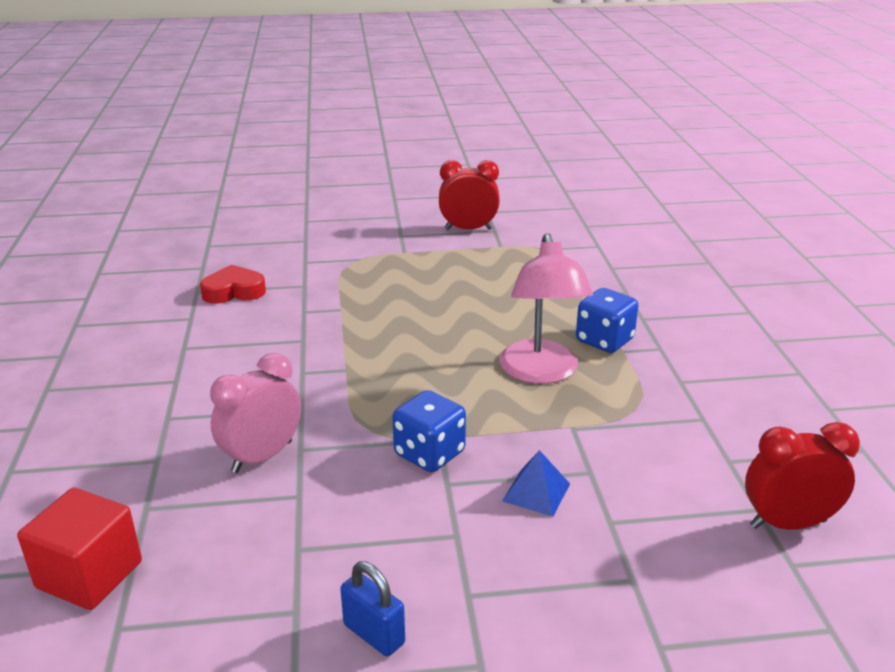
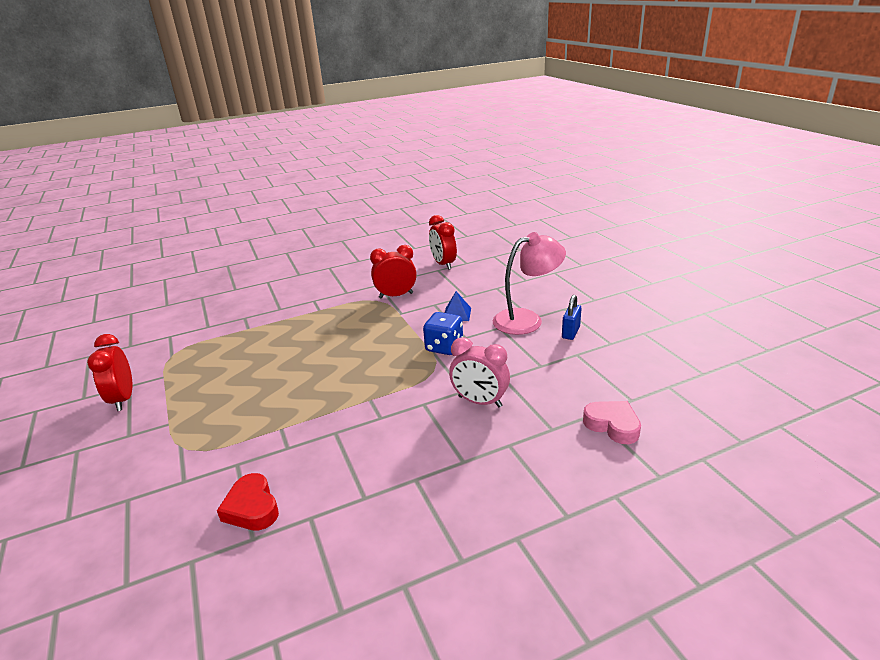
camera: 105 degrees left, 0 degrees up
(89, 574) = (612, 425): red cube -> pink heart
(541, 372) = (350, 329): pink lamp -> pink lamp (527, 319)
(604, 340) = (308, 316): blue dice -> none
(646, 432) = (396, 295): none -> red clock

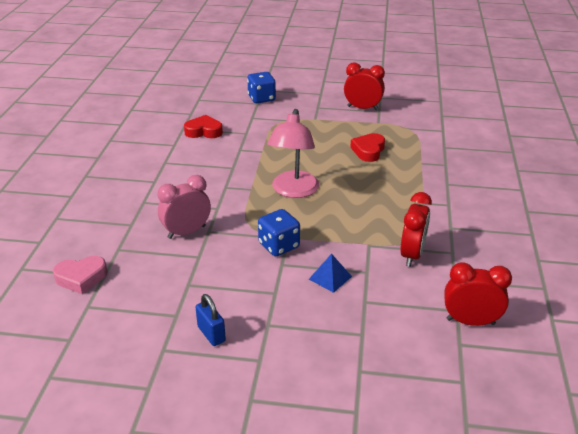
camera: 120 degrees right, 5 degrees up
(107, 503) = (261, 98): none -> blue dice
(239, 361) = (368, 151): none -> red heart
(527, 319) = (268, 318): pink lamp -> pink lamp (293, 191)

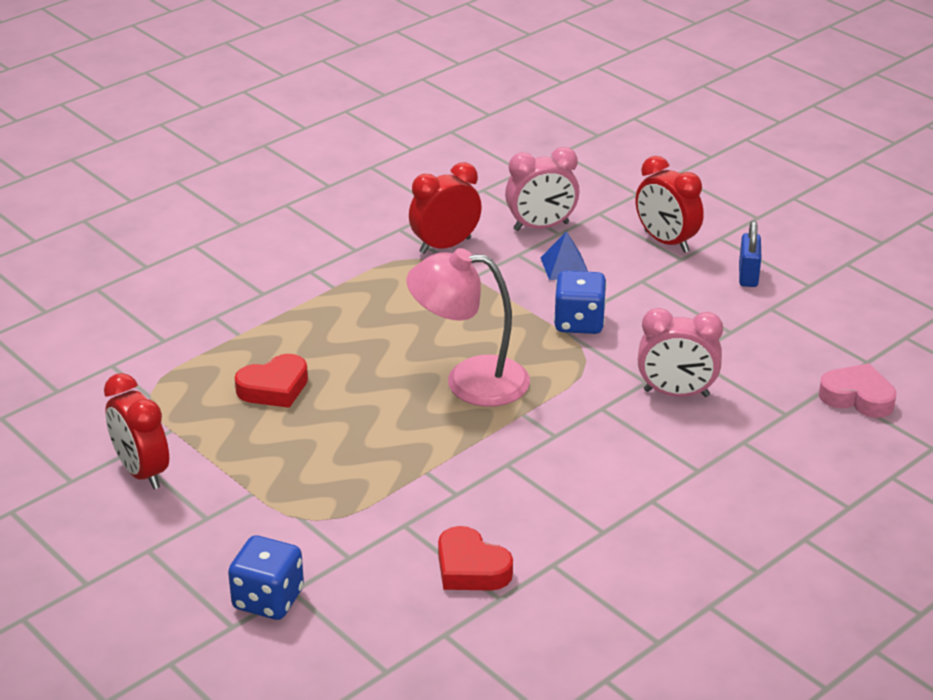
camera: 140 degrees left, 0 degrees up
(293, 191) = (469, 381): pink lamp -> pink lamp turned 135 degrees counterclockwise
(381, 300) = (541, 227): none -> pink clock
(470, 321) = (485, 177): red clock -> red clock (666, 242)

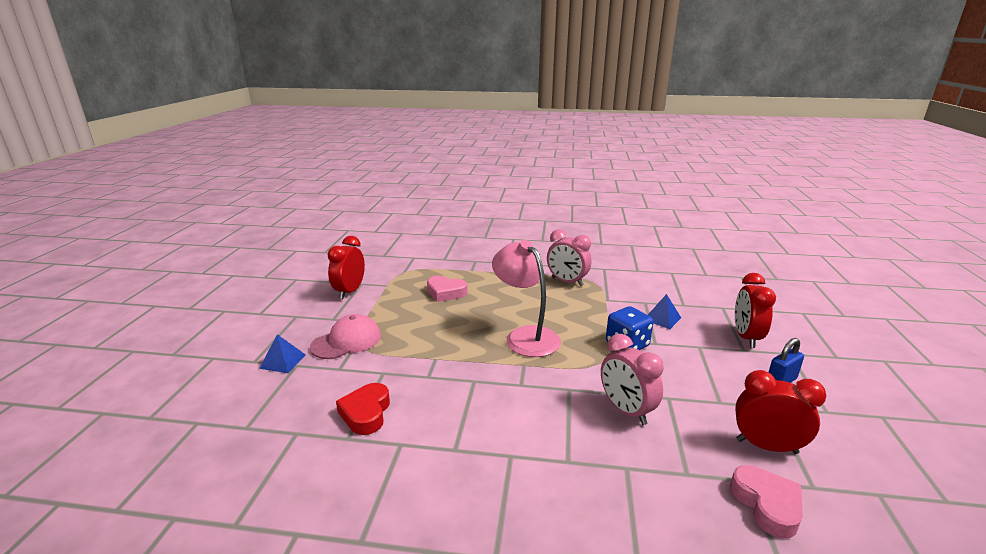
camera: 50 degrees right, 10 degrees down
(268, 599) = (283, 361): blue dice -> blue pyramid
(274, 388) = (446, 292): red heart -> pink heart
(289, 527) = (346, 341): none -> pink cap
(445, 245) = (614, 283): red clock -> red clock (766, 446)
(541, 227) = (677, 298): pink clock -> pink clock (567, 282)

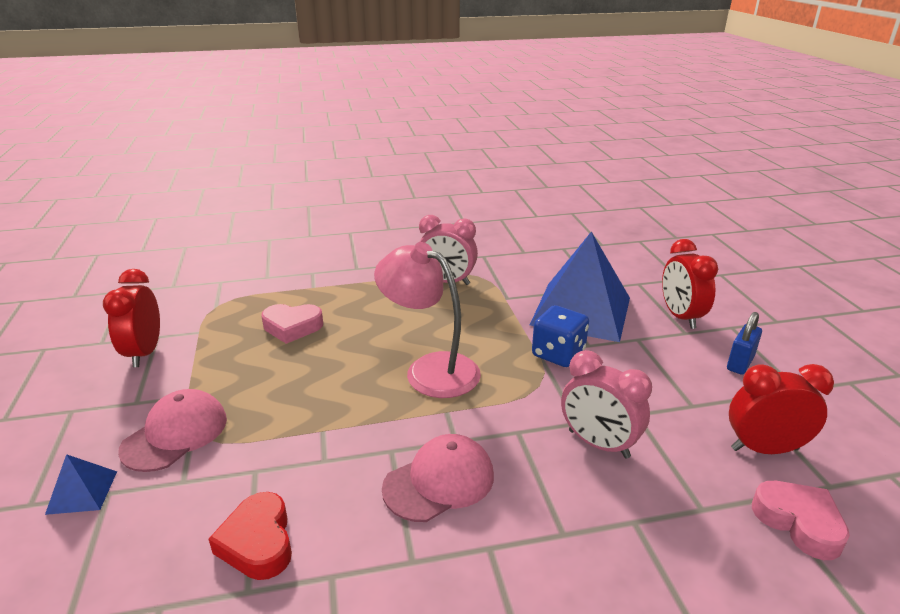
camera: 20 degrees left, 5 degrees up
(496, 407) = (439, 481): none -> pink cap
(662, 318) = (581, 311): blue pyramid -> blue pyramid, size x2.45

